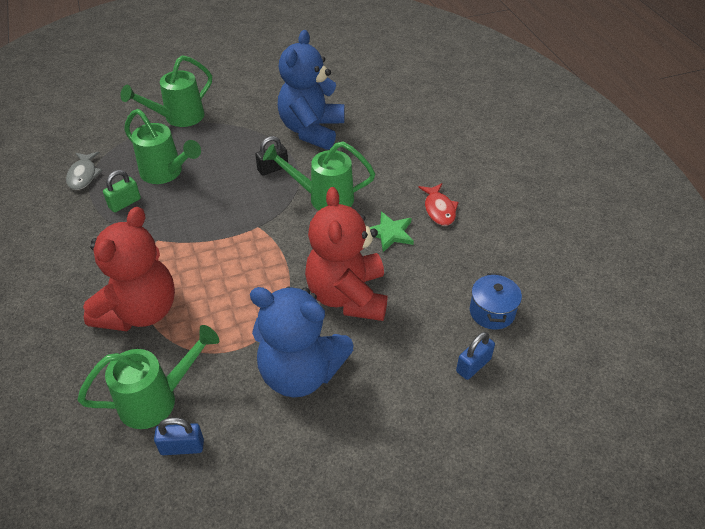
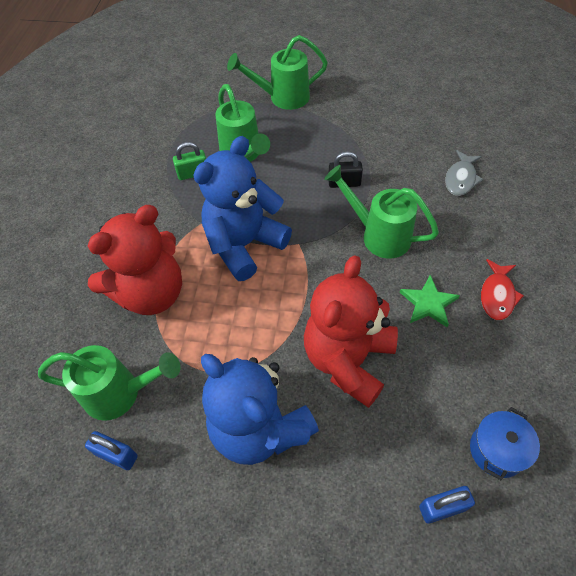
camera: 30 degrees right, 10 degrees up
(83, 175) = (173, 132): grey fish -> grey fish (461, 179)
(311, 130) = (404, 152): blue teddy bear -> blue teddy bear (244, 244)

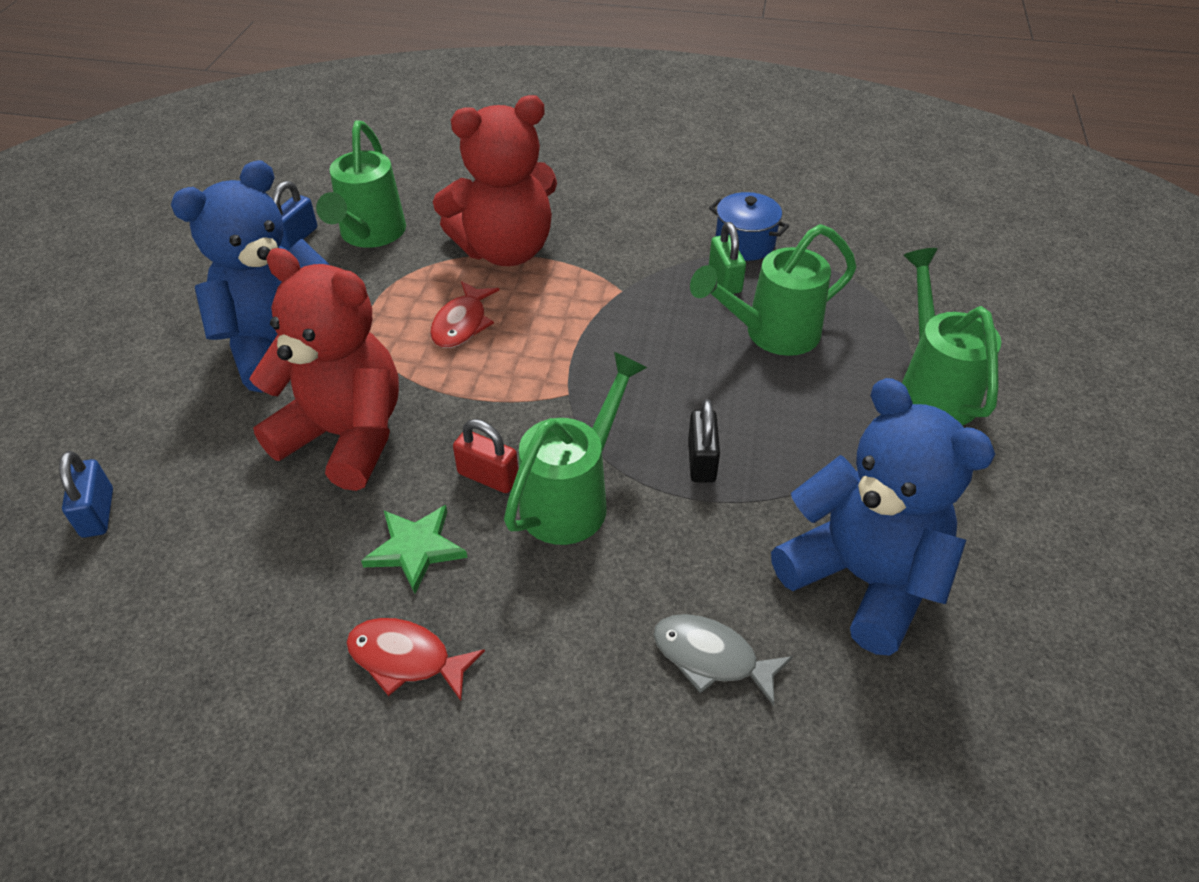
camera: 90 degrees right, 10 degrees down
(151, 293) = (505, 250): red teddy bear -> red teddy bear turned 75 degrees counterclockwise
(234, 309) = (462, 324): none -> red fish
(244, 244) = (574, 334): blue teddy bear -> blue teddy bear (862, 579)
(370, 275) = (488, 476): none -> red padlock
(497, 450) = (140, 593): blue pot -> blue pot (744, 243)

